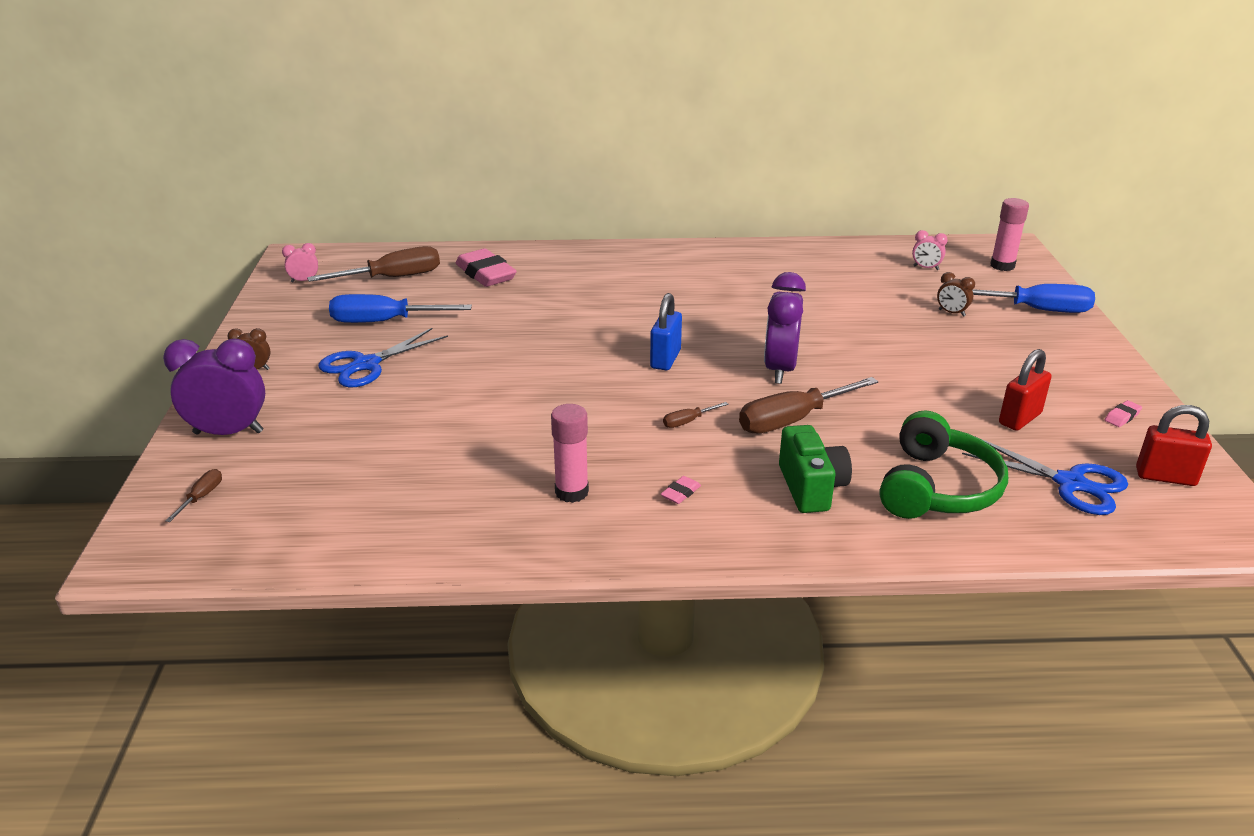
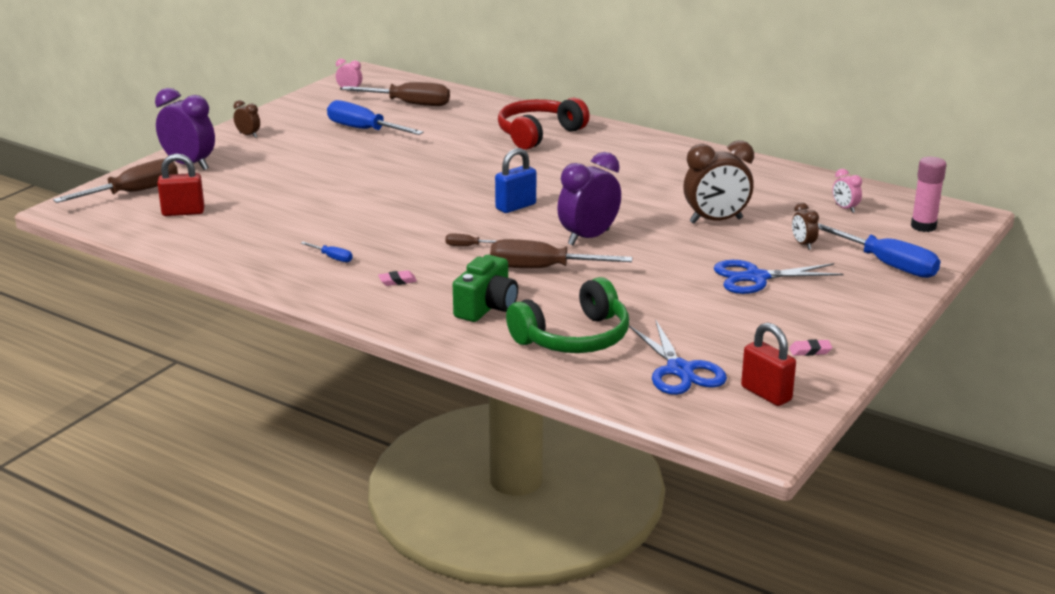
camera: 35 degrees right, 5 degrees down
(202, 496) = (134, 192): brown screwdriver -> brown screwdriver, size x2.22
(366, 365) = (316, 152): blue scissors -> blue scissors (756, 278)
(485, 274) = (476, 118): pink eraser -> none
(571, 273) = (538, 134): none -> red headphones
(571, 492) = (333, 258): pink glue stick -> blue screwdriver
(853, 313) = (716, 221): none -> brown clock
(1020, 419) = (719, 324): red padlock -> red padlock (183, 212)

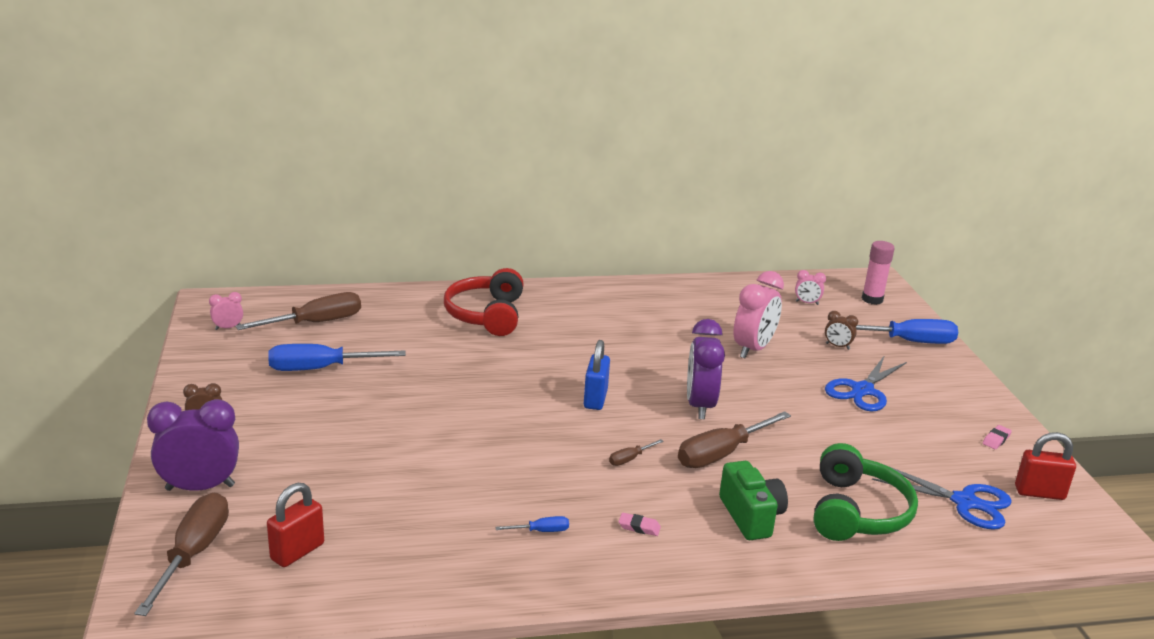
camera: 45 degrees left, 0 degrees up
(397, 281) = (639, 527): pink eraser -> pink eraser turned 75 degrees clockwise
(716, 221) = (753, 349): brown clock -> pink clock

